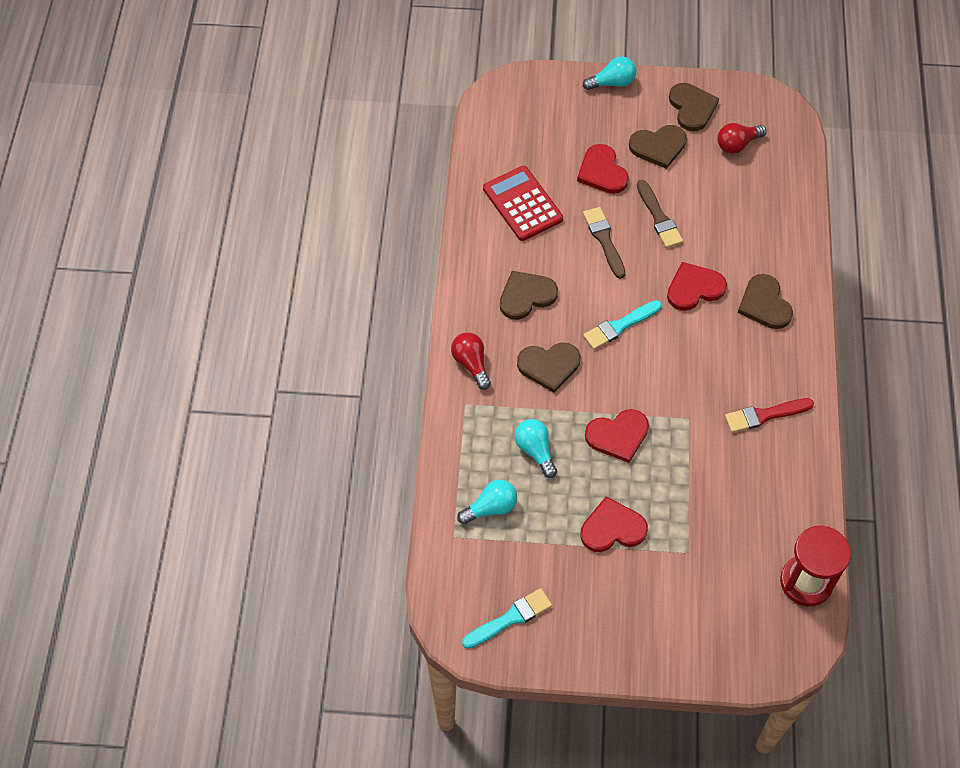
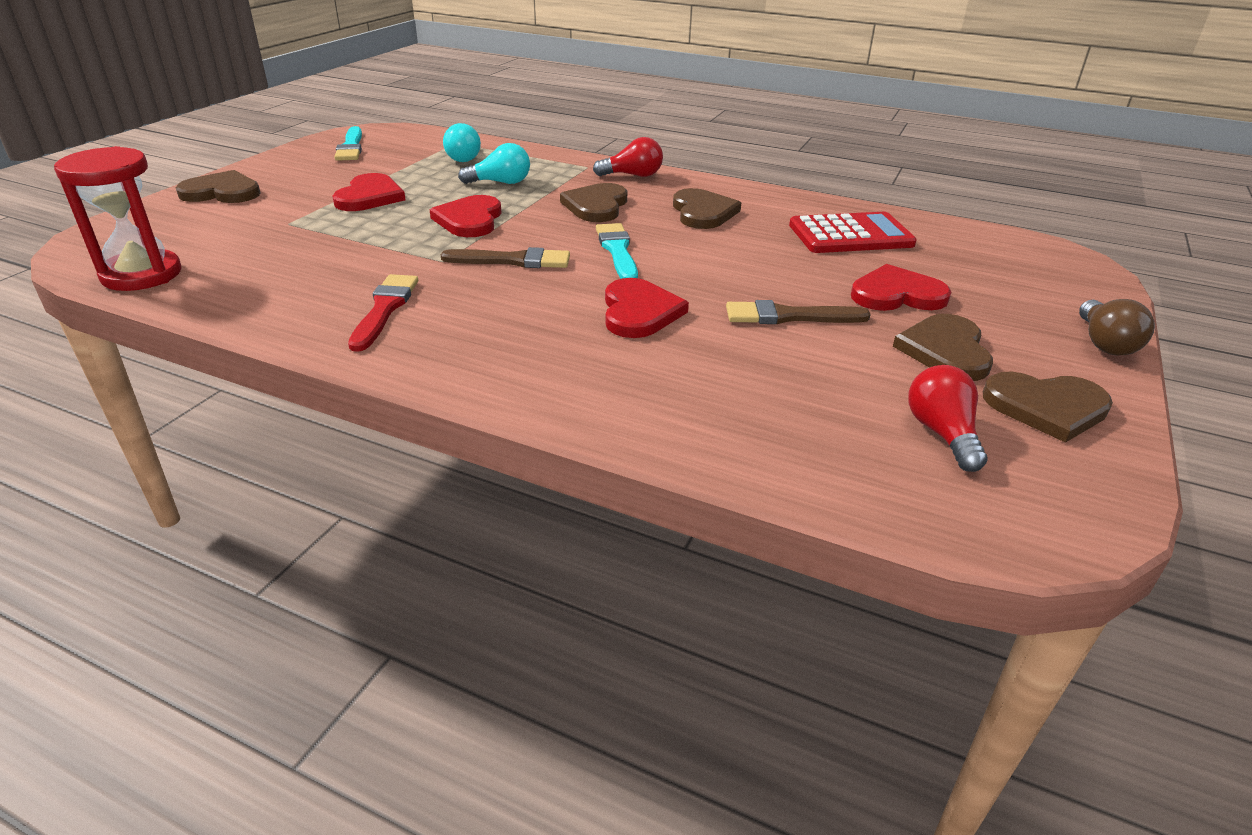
camera: 110 degrees right, 25 degrees down
(604, 240) = (765, 270): brown brush -> brown brush (513, 260)
(612, 83) = (1104, 343): turquoise light bulb -> brown light bulb
(764, 304) = (565, 361): brown heart -> brown heart (222, 192)

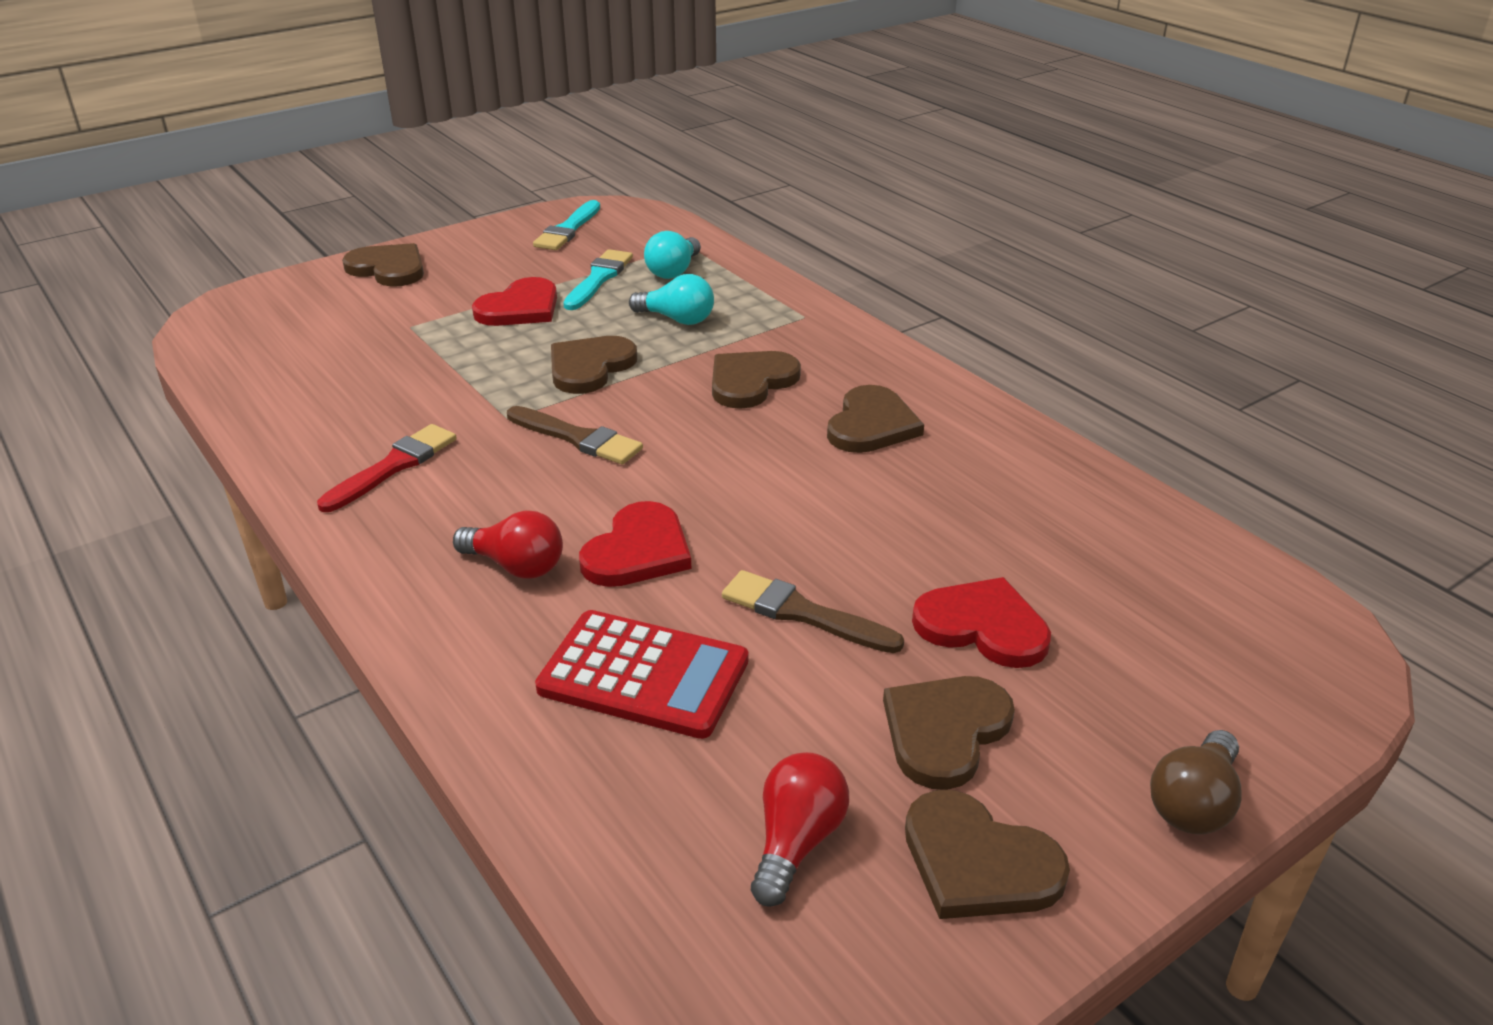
camera: 30 degrees right, 0 degrees up
(142, 274) = (232, 360): red hourglass -> none
(470, 220) = (590, 367): red heart -> brown heart
(617, 251) = (705, 456): turquoise brush -> turquoise brush (598, 279)
(633, 175) = (845, 344): red light bulb -> red light bulb (516, 566)
(850, 235) = (1031, 514): red calculator -> red calculator (643, 675)

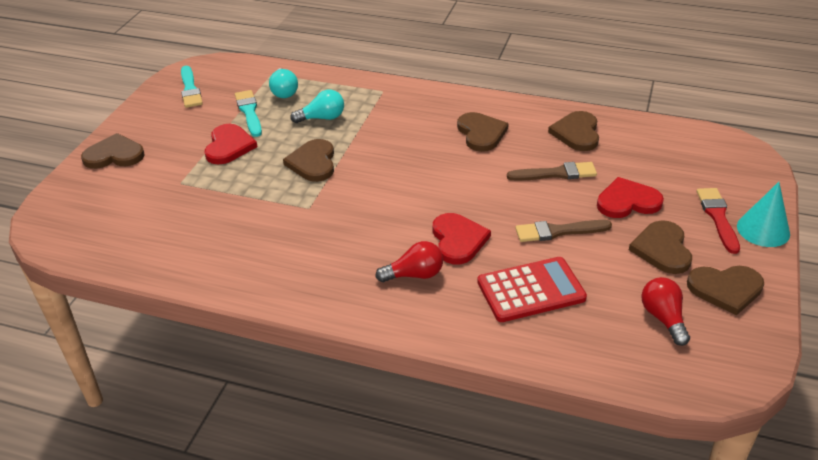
camera: 35 degrees left, 5 degrees up
(393, 466) = (286, 259): red brush -> red brush (717, 217)
(577, 438) = (358, 201): brown brush -> brown brush (556, 173)
(751, 381) = (401, 136): brown heart -> brown heart (577, 133)
(1193, 803) = (763, 230): brown light bulb -> turquoise cone

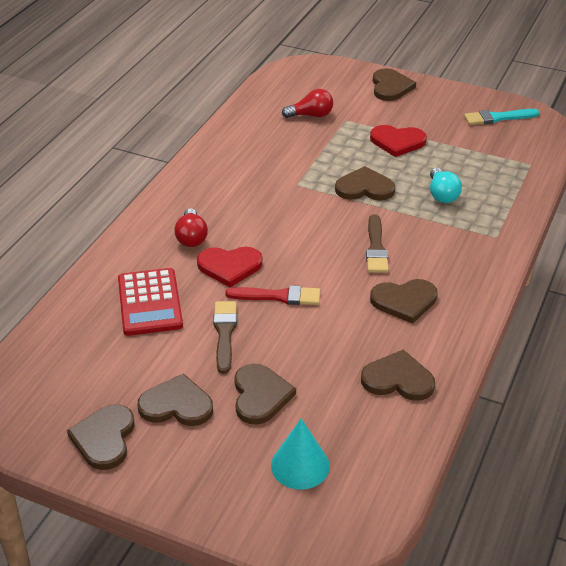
camera: 95 degrees right, 0 degrees up
(249, 112) = (455, 151): turquoise brush -> none
(284, 91) = (494, 172): turquoise light bulb -> none
(556, 173) = (320, 348): brown brush -> brown brush (376, 248)
(627, 201) = (260, 395): red heart -> brown heart
(663, 318) = (84, 381): red light bulb -> red light bulb (311, 115)
(717, 217) = (215, 466): red brush -> red brush (278, 296)
(763, 230) = (183, 501): turquoise cone -> turquoise cone (300, 465)

